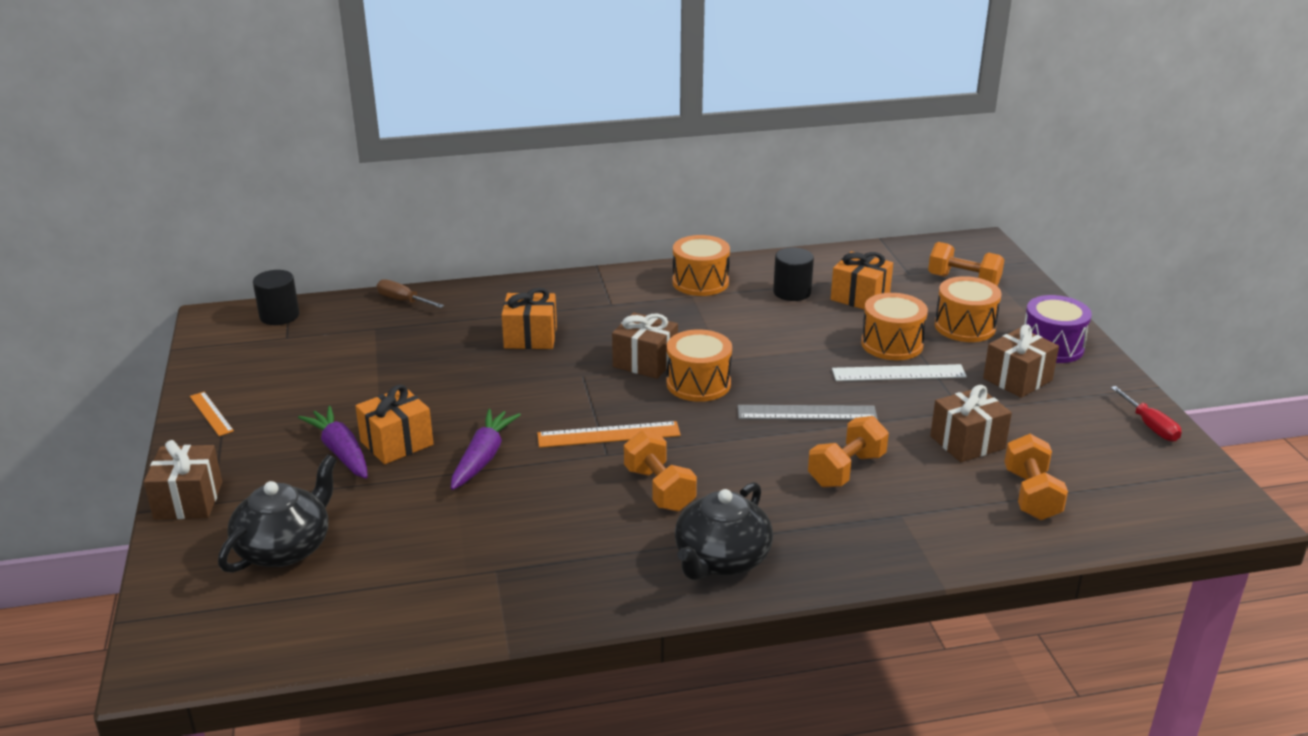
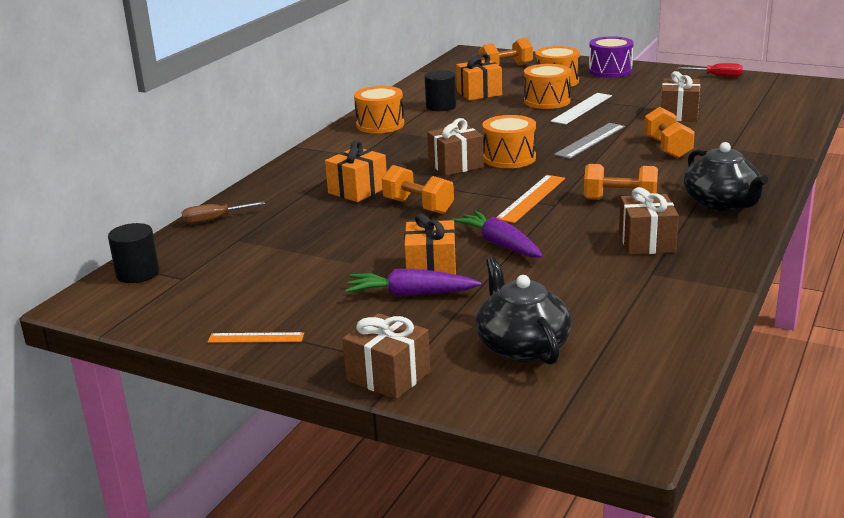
camera: 50 degrees left, 5 degrees down
(1017, 379) = (631, 87): brown gift -> brown gift (646, 242)
(1031, 495) = (749, 116): orange dumbbell -> orange dumbbell (418, 206)

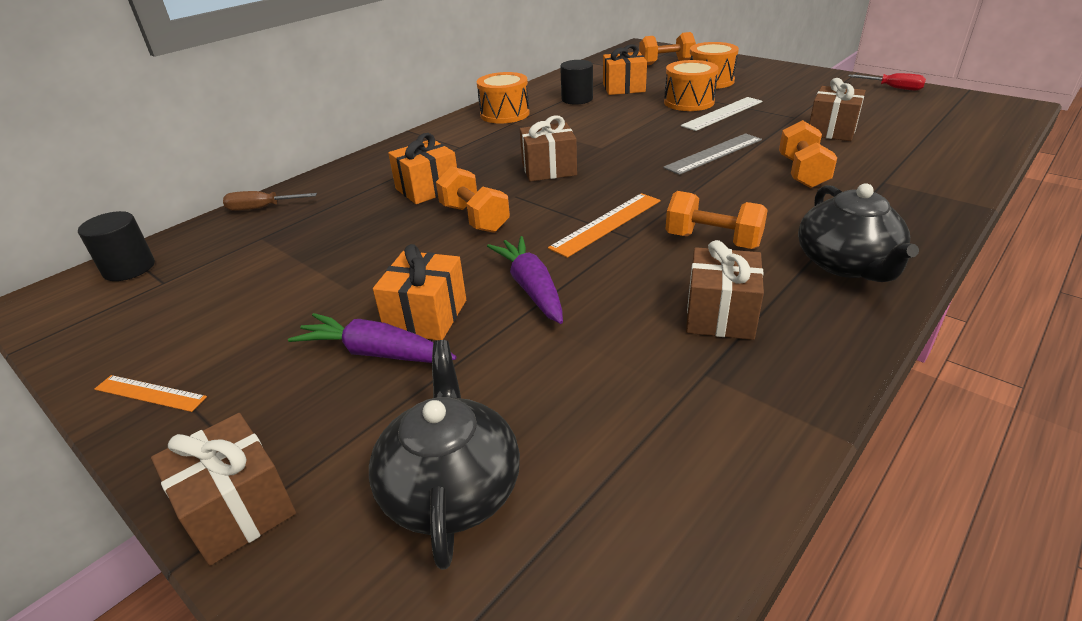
camera: 15 degrees right, 10 degrees up
(509, 158) = (611, 166): orange drum -> none
(610, 71) = (772, 74): purple drum -> none

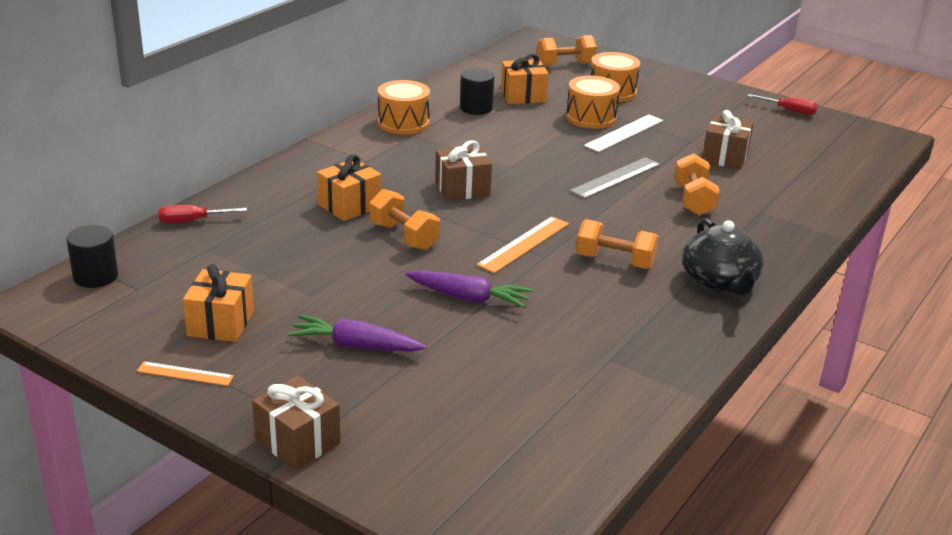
camera: 10 degrees left, 5 degrees down
(262, 208) = (192, 221): brown screwdriver -> red screwdriver
(426, 316) = (387, 319): orange gift -> orange gift (220, 323)
(451, 487) = (442, 427): black teapot -> none
(531, 288) = (469, 298): purple carrot -> purple carrot turned 135 degrees clockwise
(720, 315) = (620, 319): brown gift -> none

